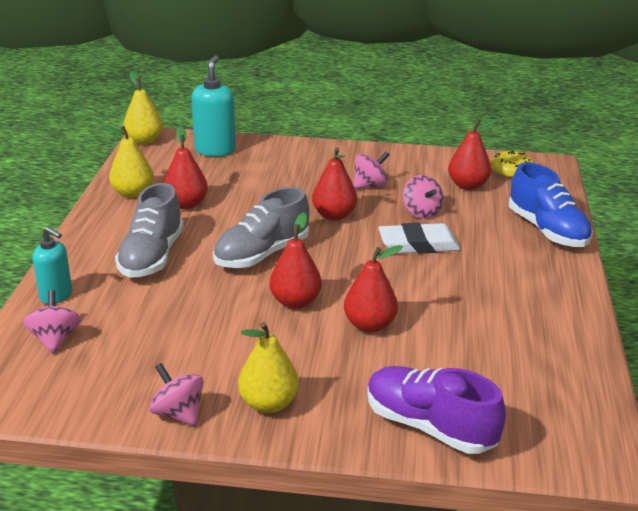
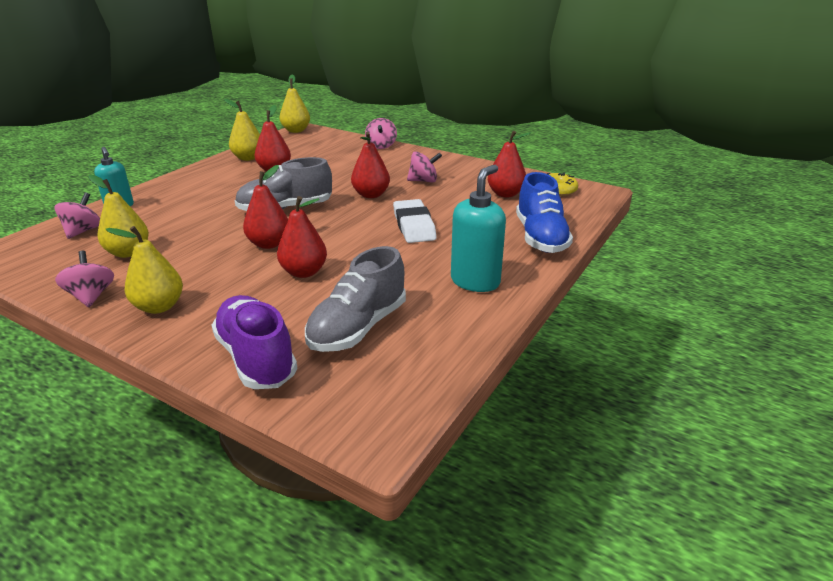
camera: 25 degrees right, 0 degrees up
(150, 352) = (128, 252): none -> yellow pear
(152, 256) = (209, 196): grey shoe -> grey shoe (358, 327)
(215, 150) = (336, 142): turquoise soap dispenser -> turquoise soap dispenser (475, 281)
(418, 244) = (414, 226): white eraser -> white eraser turned 60 degrees clockwise
(421, 212) = (443, 205): pink spinning top -> pink spinning top (381, 146)

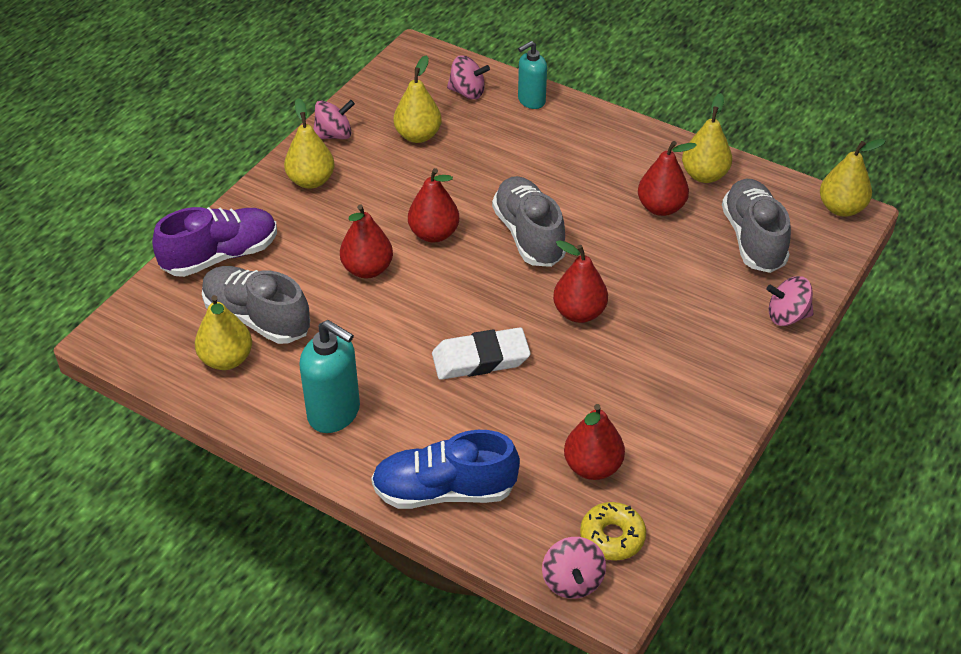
camera: 90 degrees right, 15 degrees up
(314, 149) = (753, 239): none -> grey shoe
(414, 342) = (226, 359): none -> yellow pear
(423, 181) = (636, 370): pink spinning top -> pink spinning top (572, 581)

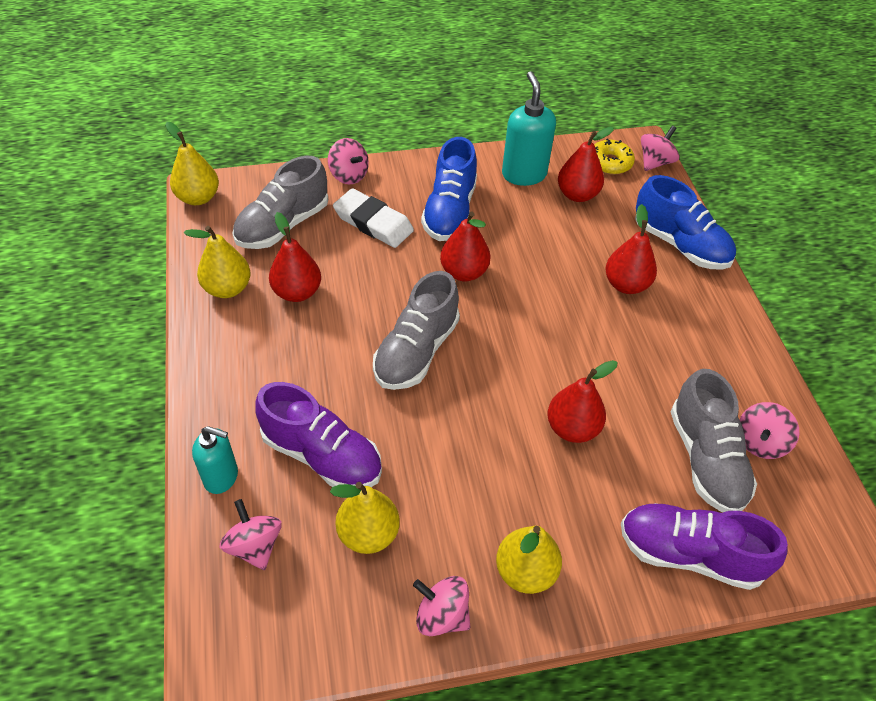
camera: 135 degrees left, 5 degrees up
(226, 359) = (760, 442): yellow pear -> pink spinning top
(334, 413) = (708, 338): turquoise soap dispenser -> turquoise soap dispenser (524, 174)
(434, 234) = (484, 414): red pear -> red pear (626, 284)
(480, 359) = (567, 296): white eraser -> white eraser (373, 223)
(496, 146) = (322, 455): none -> purple shoe
(665, 353) = (450, 211): none -> blue shoe

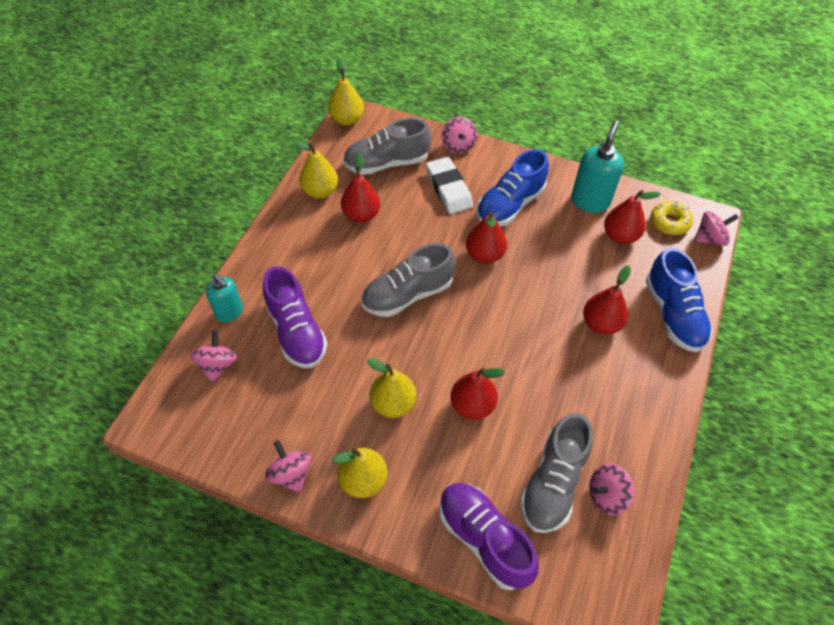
camera: 35 degrees right, 5 degrees up
(368, 534) = (286, 397): yellow pear -> yellow pear (393, 403)

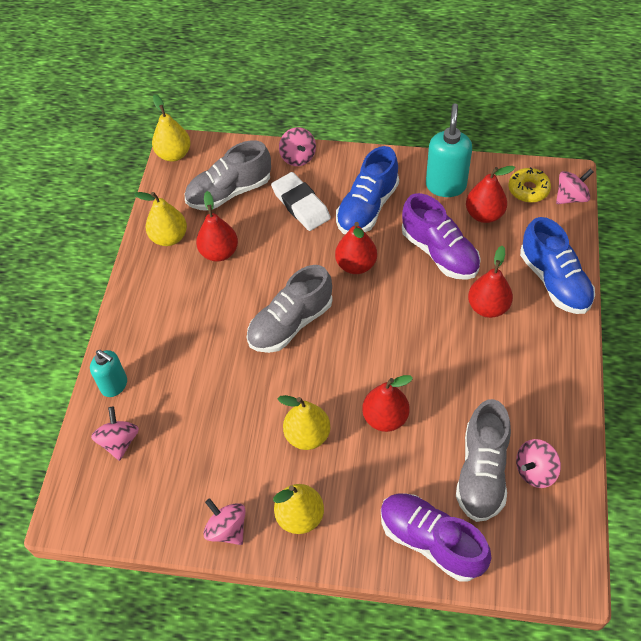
camera: 10 degrees left, 0 degrees up
(296, 331) = (189, 388): purple shoe -> purple shoe (439, 252)

